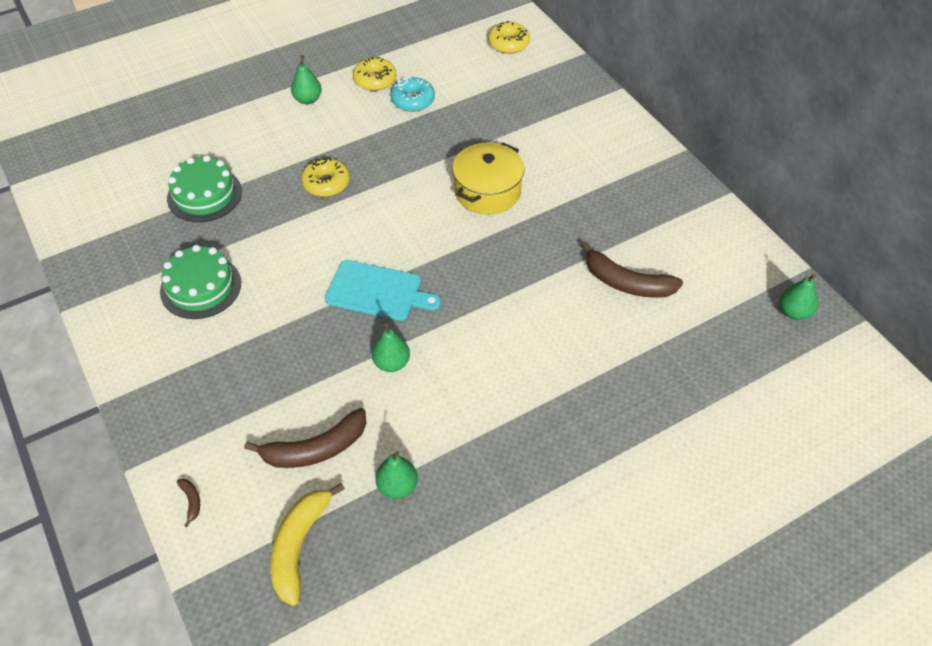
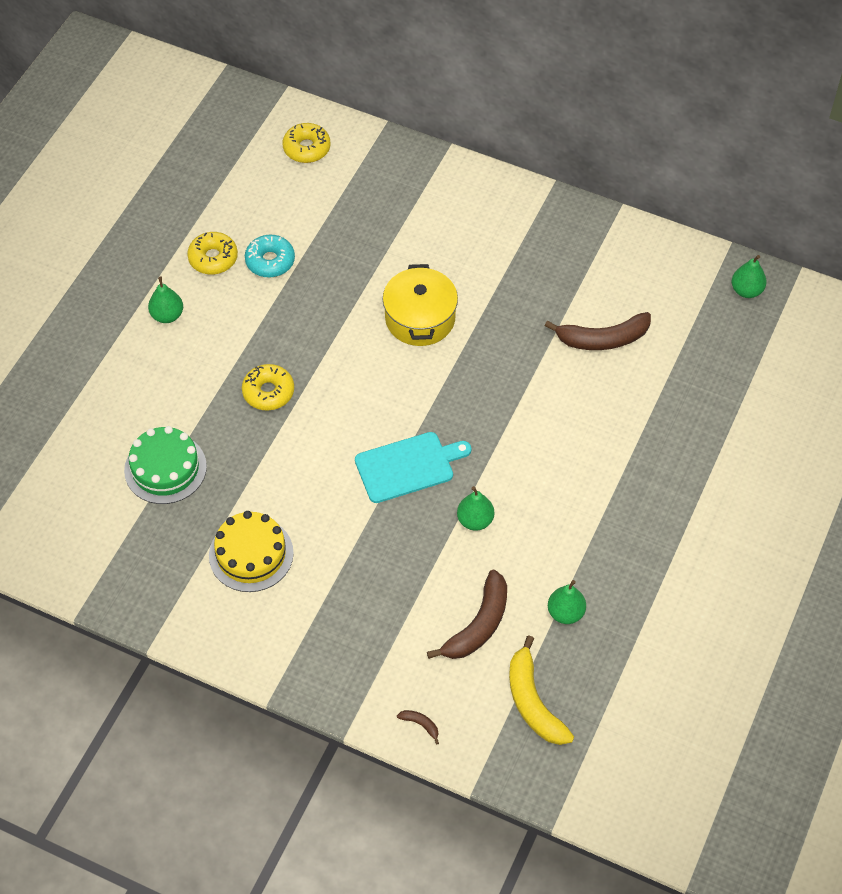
camera: 35 degrees left, 5 degrees up
(201, 287) = (251, 554): green cake -> yellow cake

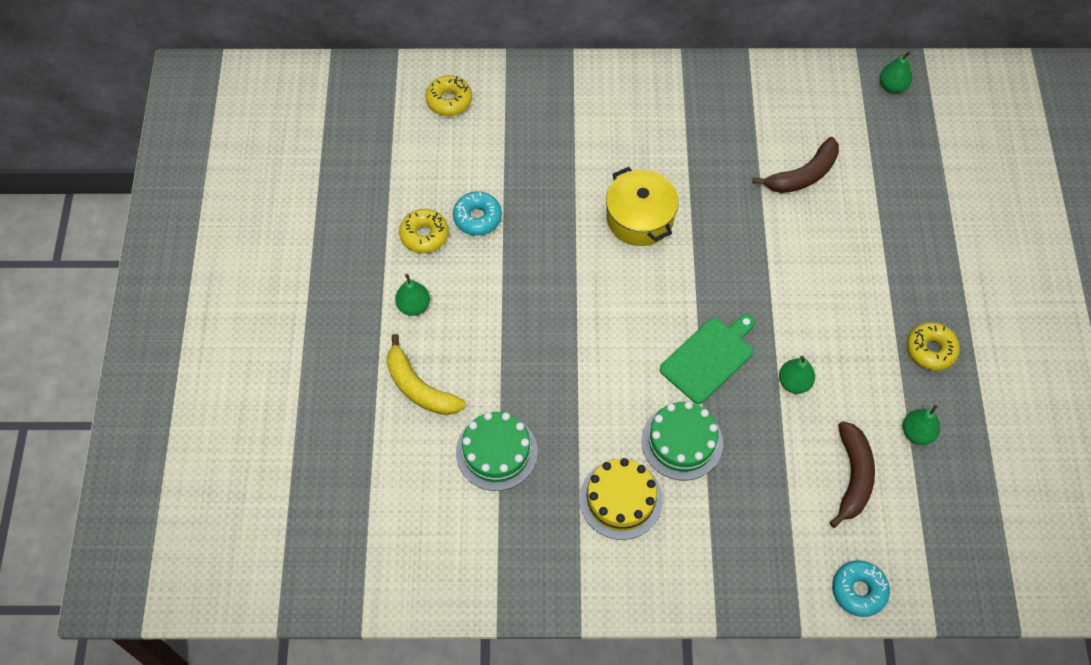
camera: 25 degrees left, 5 degrees up
(268, 392) = (547, 340): yellow donut -> yellow donut (930, 350)
(337, 528) = (682, 442): none -> green cake
(408, 466) = (709, 358): turquoise cutting board -> green cutting board
(420, 725) = (858, 591): brown banana -> turquoise donut
(533, 702) = (938, 525): yellow banana -> yellow banana (419, 387)

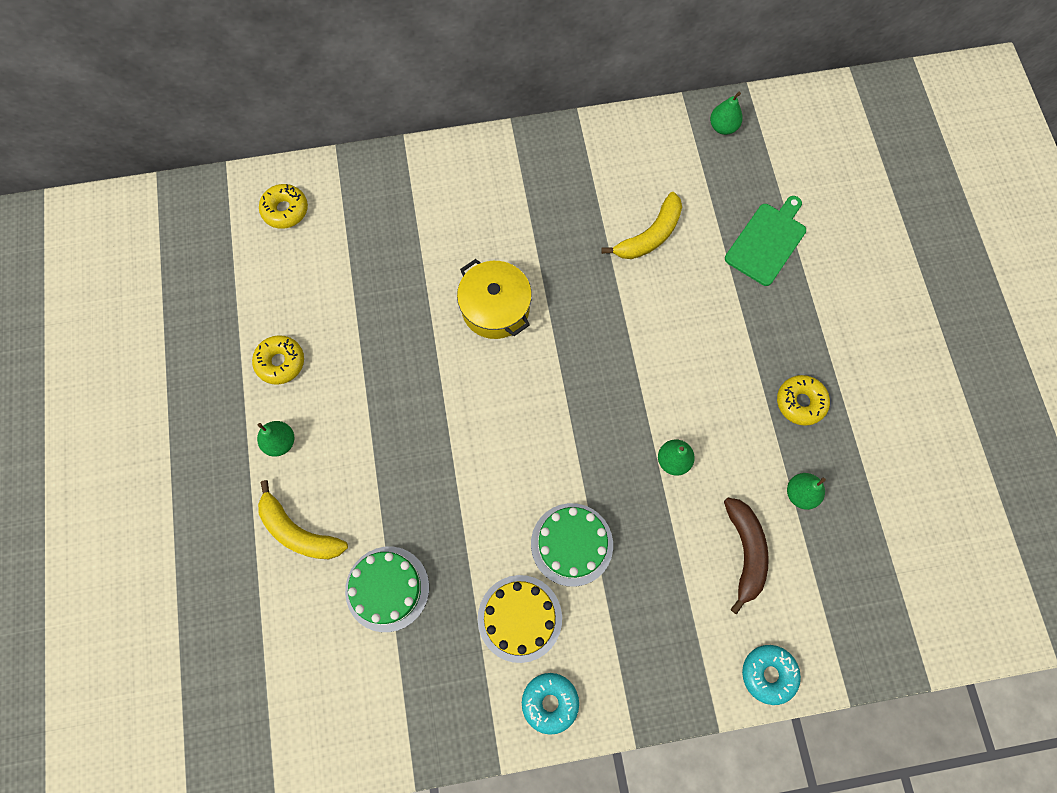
camera: 10 degrees left, 10 degrees up
(477, 218) = (332, 334): turquoise donut -> turquoise donut (550, 702)
(709, 358) = (585, 448): green cutting board -> green cutting board (767, 241)
(803, 175) = (649, 235): brown banana -> yellow banana

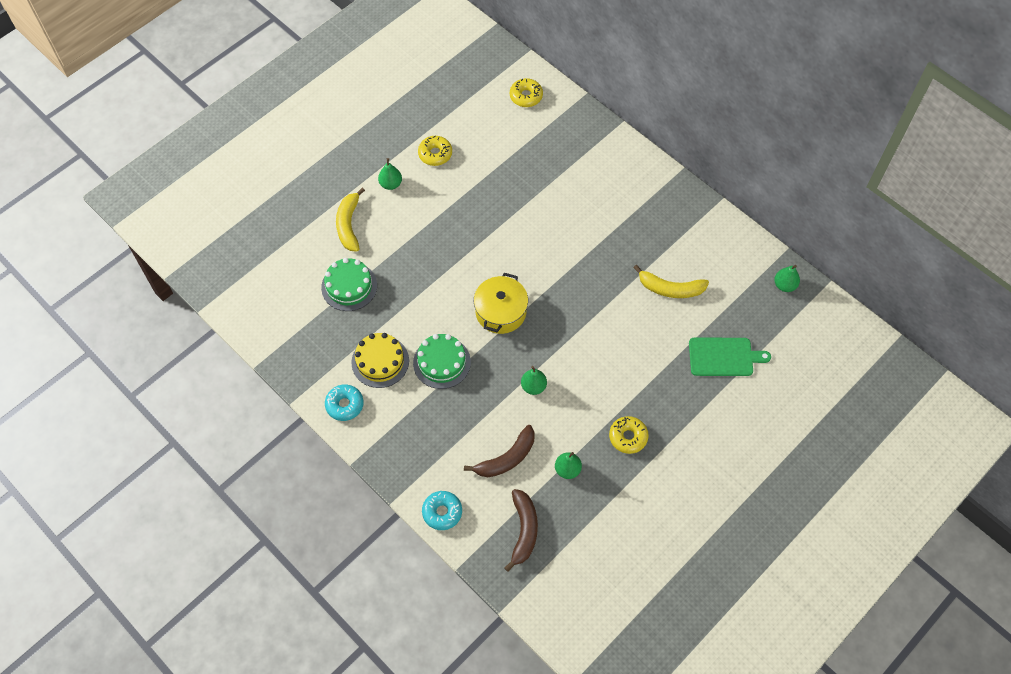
camera: 55 degrees right, 10 degrees down
(495, 308) = (553, 236): yellow pot -> yellow pot (501, 312)
(846, 593) = (523, 530): none -> brown banana

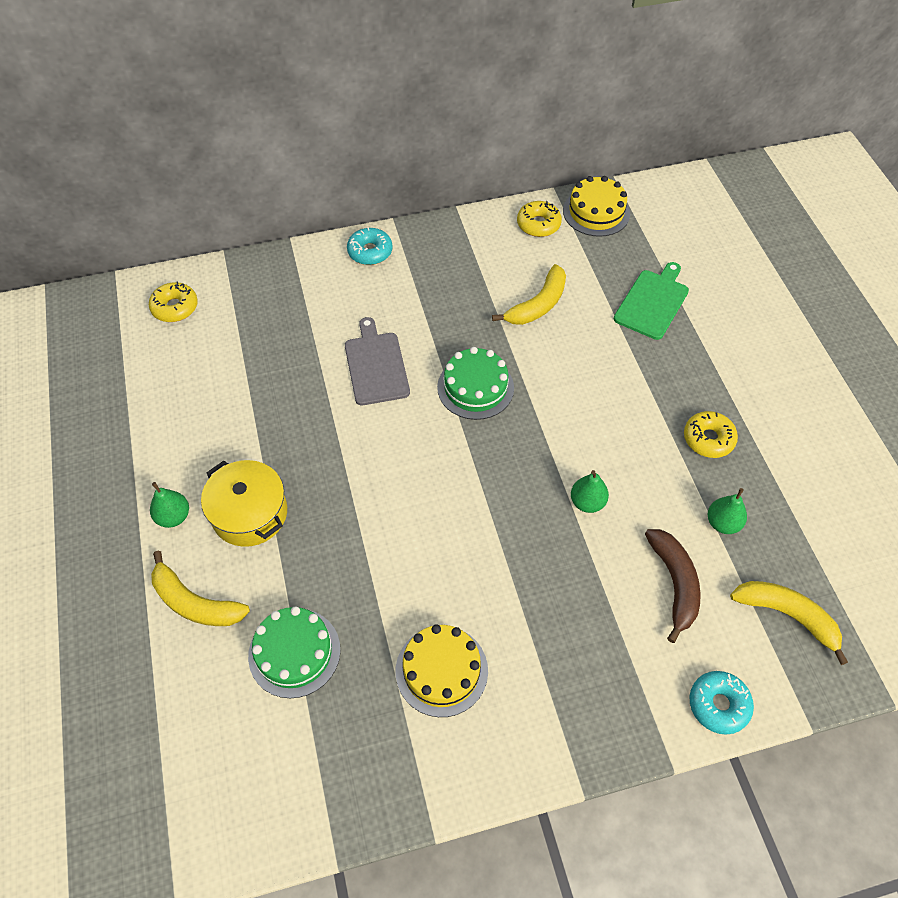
camera: 60 degrees left, 5 degrees down
(344, 405) = (483, 756): turquoise donut -> turquoise donut (370, 252)
(435, 154) = (172, 442): yellow donut -> yellow donut (538, 224)
(442, 362) = (490, 591): green cake -> green cake (475, 387)
(501, 312) = (459, 485): yellow pot -> yellow pot (250, 513)
(523, 530) = (787, 616): brown banana -> yellow banana
(556, 223) = (376, 366): none -> grey cutting board
(784, 285) = (596, 212): green pear -> yellow cake

